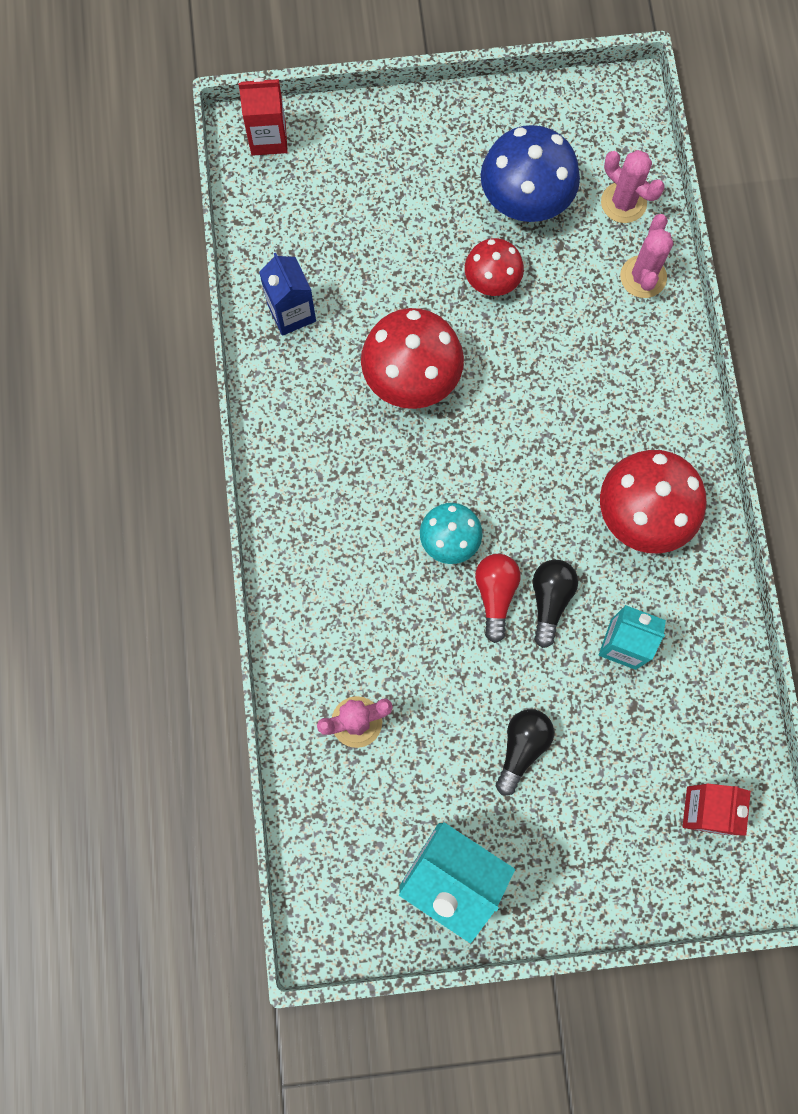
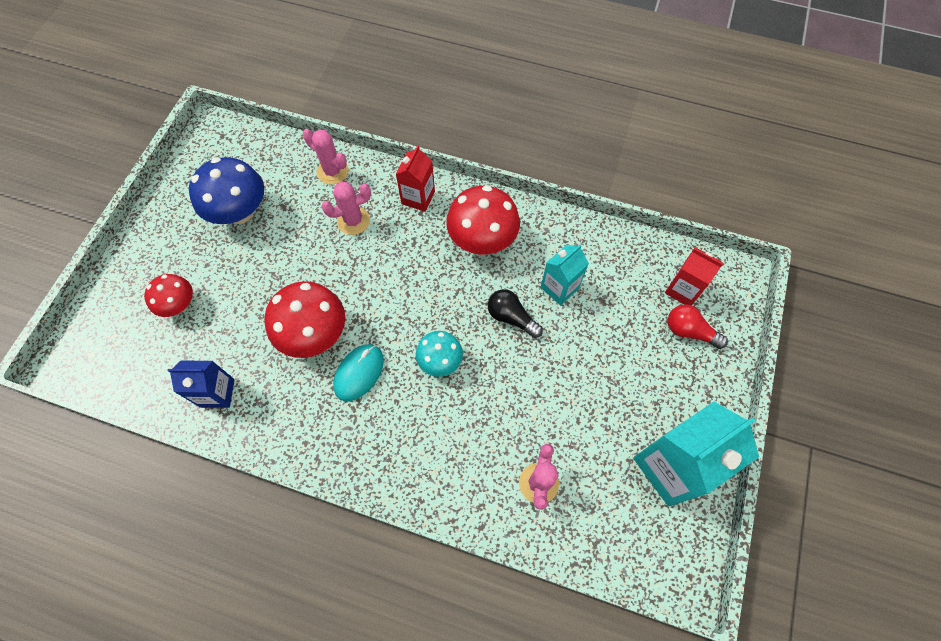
camera: 65 degrees left, 10 degrees down
(268, 138) = (78, 350): red carton -> red carton (418, 197)
(389, 454) = (359, 373): none -> turquoise mouse
(492, 281) = (280, 255): red mushroom -> red mushroom (179, 305)
(495, 595) = (491, 349): red light bulb -> red light bulb (689, 331)
(522, 748) = (602, 379): black light bulb -> none
(623, 203) = (279, 160): pink cactus -> pink cactus (353, 221)

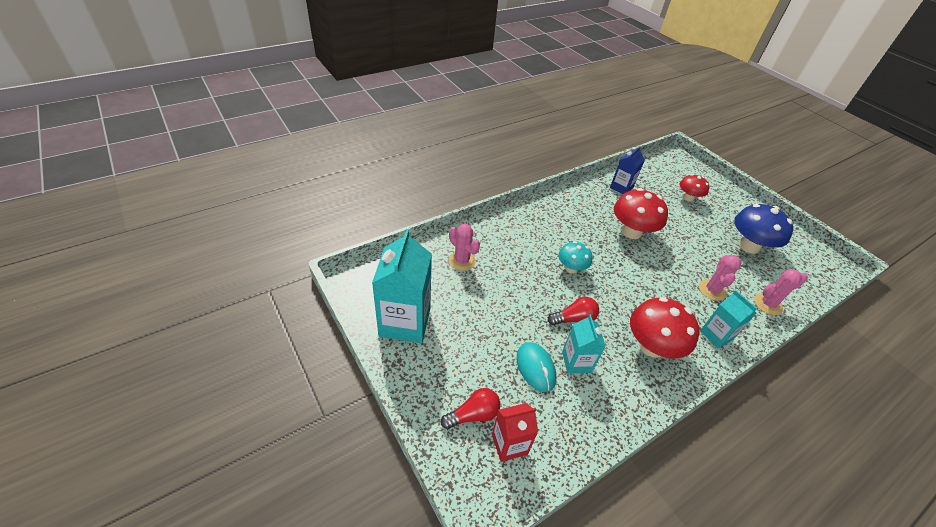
camera: 125 degrees right, 20 degrees down
(359, 373) = (592, 235): turquoise mouse -> turquoise mouse (535, 368)
(418, 197) = (716, 335): red carton -> turquoise carton
(511, 317) = (574, 319): black light bulb -> red light bulb

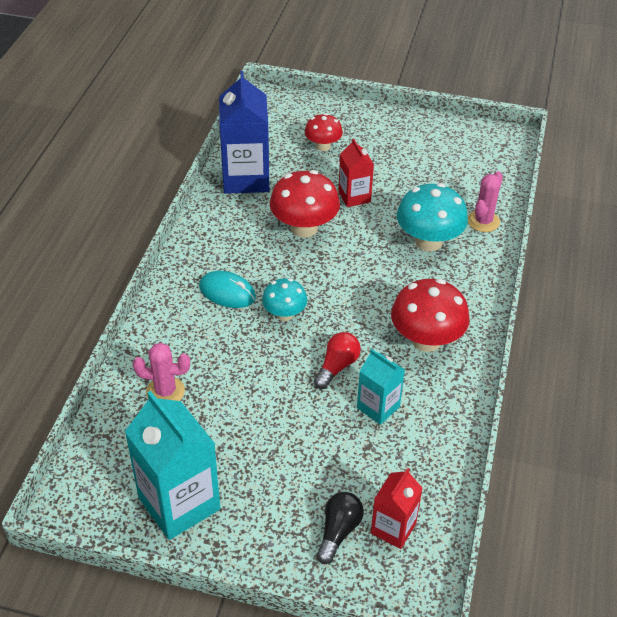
camera: 40 degrees left, 0 degrees up
(473, 415) = (338, 531): red light bulb -> black light bulb
(535, 368) = (349, 443): turquoise mouse -> turquoise mouse (227, 292)
(621, 187) = (246, 178): blue carton -> blue carton, size x1.78
(682, 235) = (354, 197): none -> red carton
(712, 290) = (428, 241): pink cactus -> turquoise mushroom
(716, 335) = (467, 286): turquoise carton -> none
(749, 246) = (421, 167): blue mushroom -> none

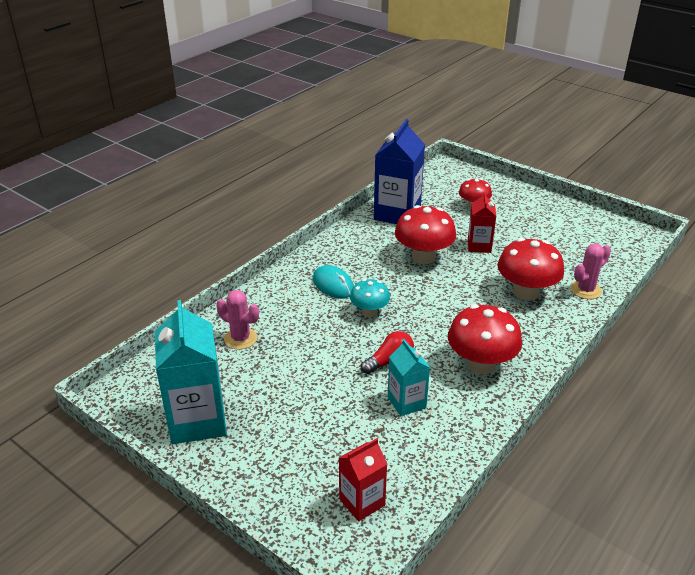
camera: 25 degrees right, 10 degrees down
(338, 531) = (312, 487): black light bulb -> none
(428, 241) = (526, 292): turquoise mushroom -> red mushroom

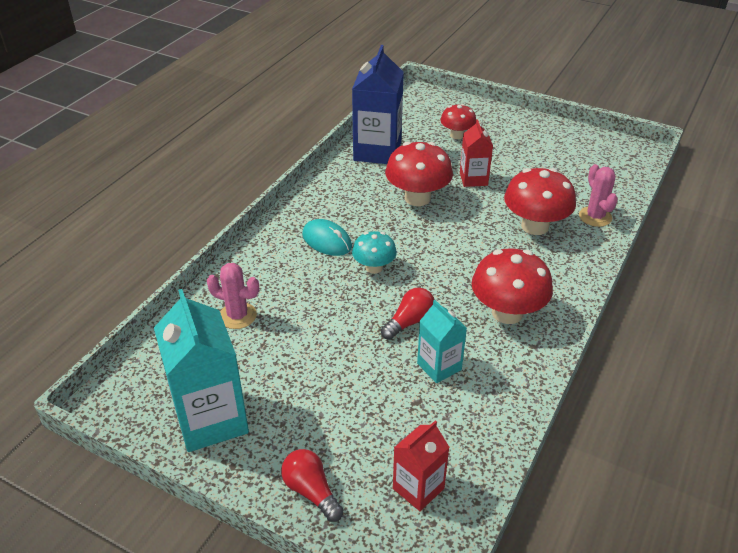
camera: 10 degrees left, 5 degrees up
(268, 491) = (311, 491): none -> red light bulb
(585, 290) = (595, 217): pink cactus -> pink cactus turned 60 degrees counterclockwise

